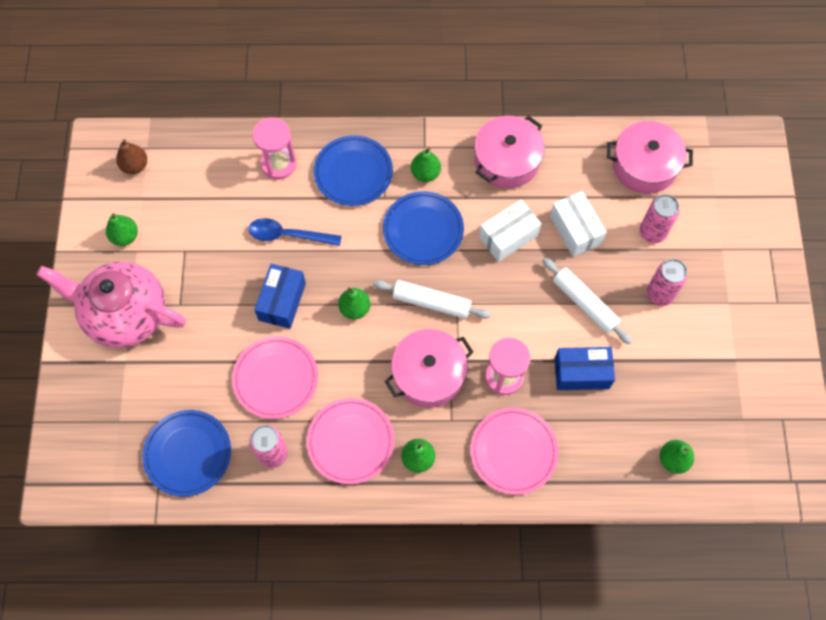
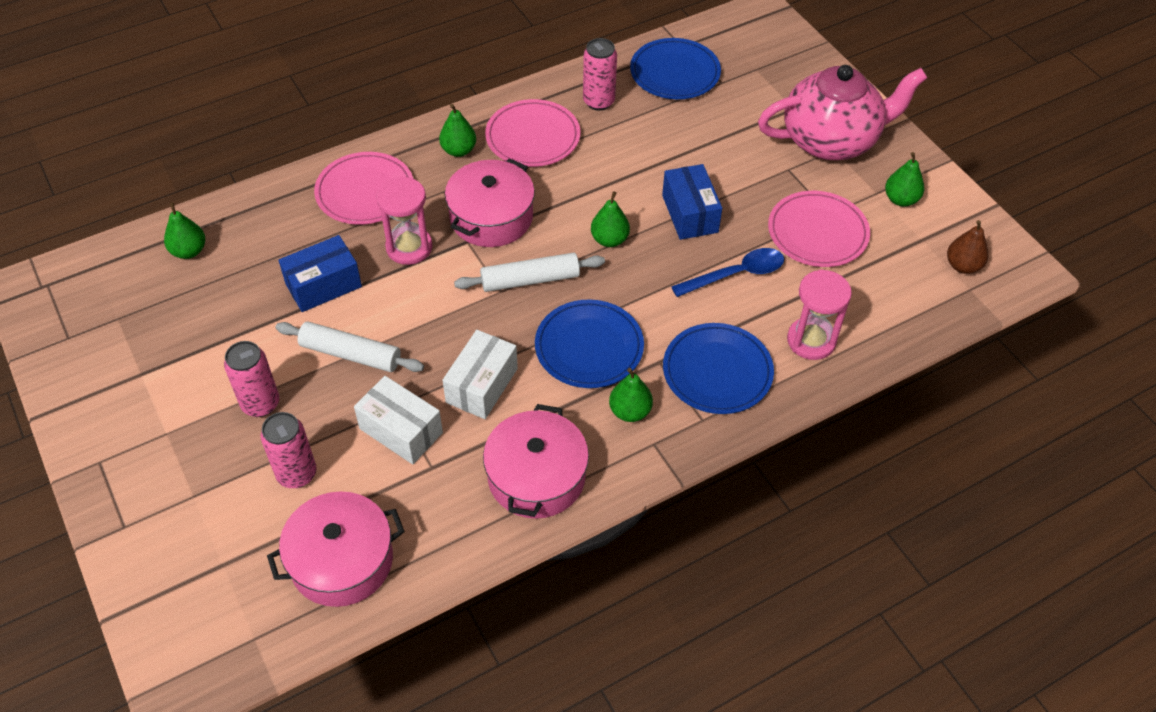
camera: 150 degrees right, 15 degrees down
(275, 378) = (642, 152): pink plate -> pink plate (817, 232)

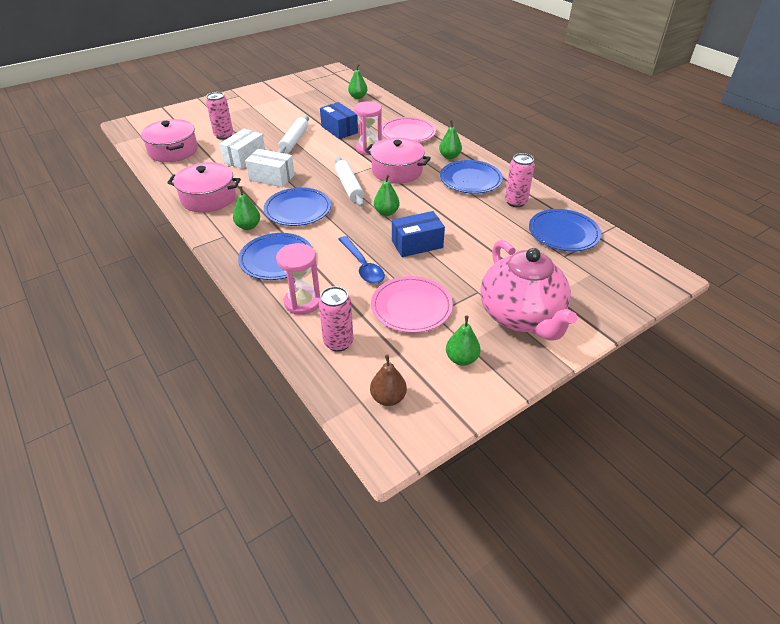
camera: 85 degrees right, 10 degrees down
(260, 404) = (265, 123): pink can -> pink can (338, 342)
(533, 137) = (470, 180): pink plate -> blue plate

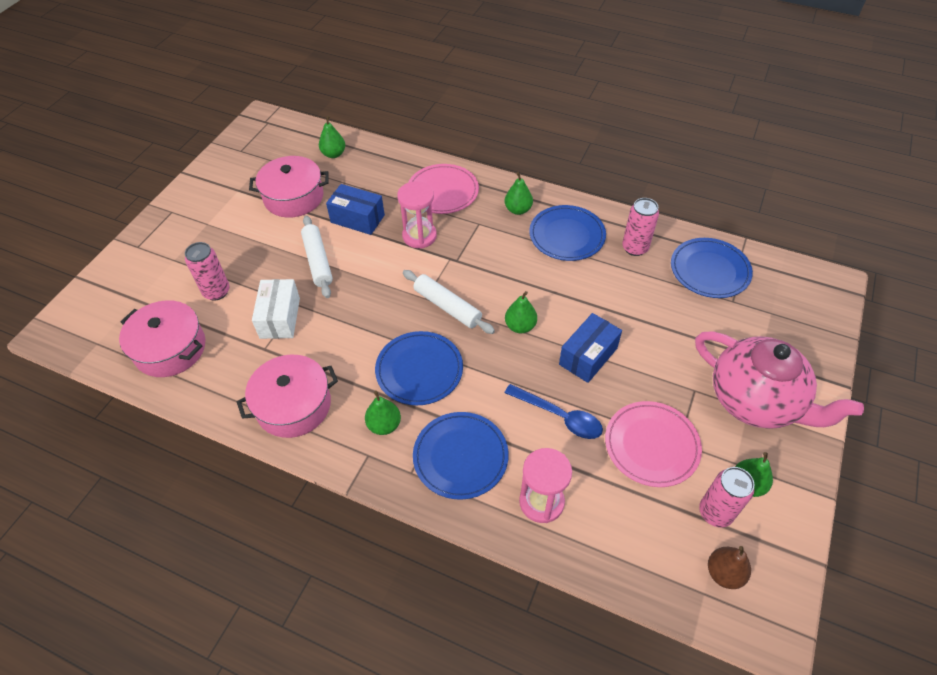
camera: 30 degrees left, 10 degrees up
(271, 177) = (343, 334): white box -> none
(338, 342) = (622, 533): pink can -> pink can (715, 512)
(397, 171) = (480, 257): pink pot -> pink pot (294, 197)

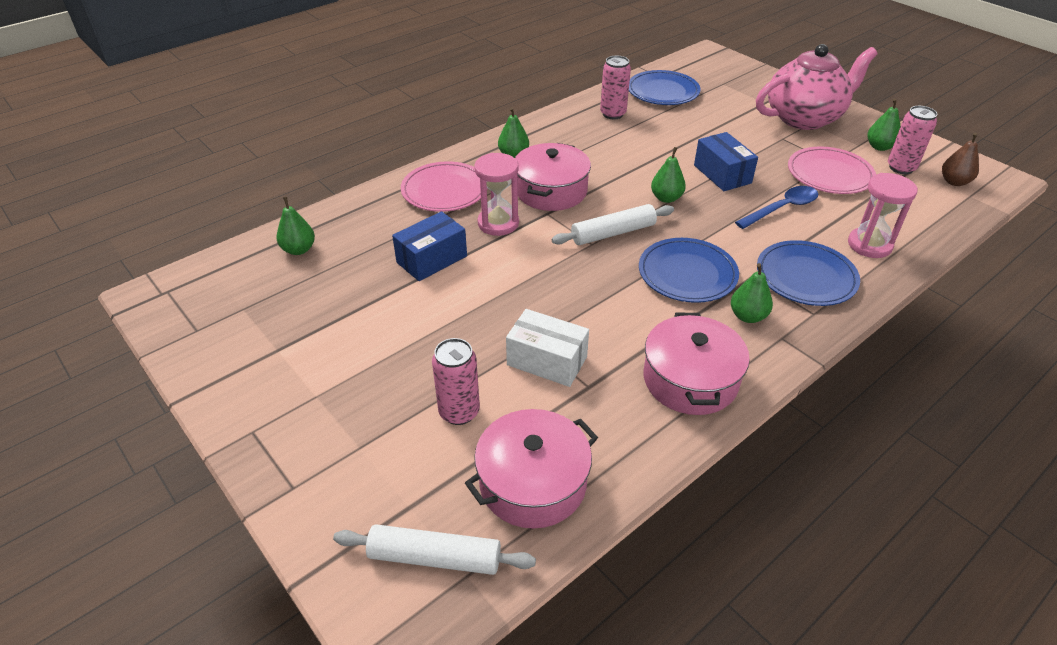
camera: 65 degrees left, 10 degrees down
(294, 197) = (344, 301): pink pot -> pink pot (551, 191)
(318, 261) = (476, 307): white rolling pin -> white rolling pin (435, 557)
(567, 235) = (570, 140): blue plate -> none

